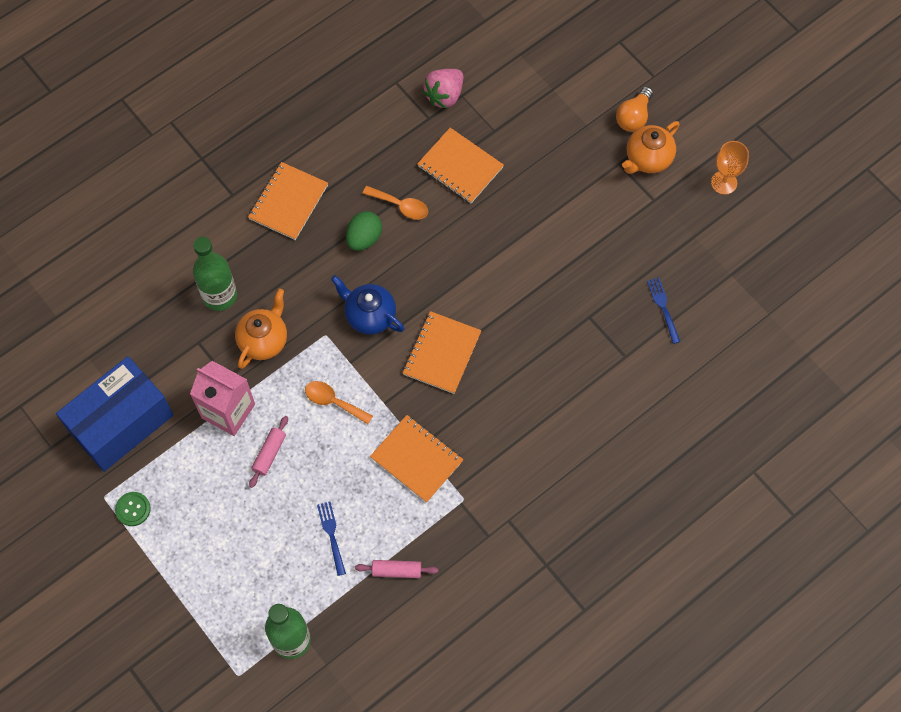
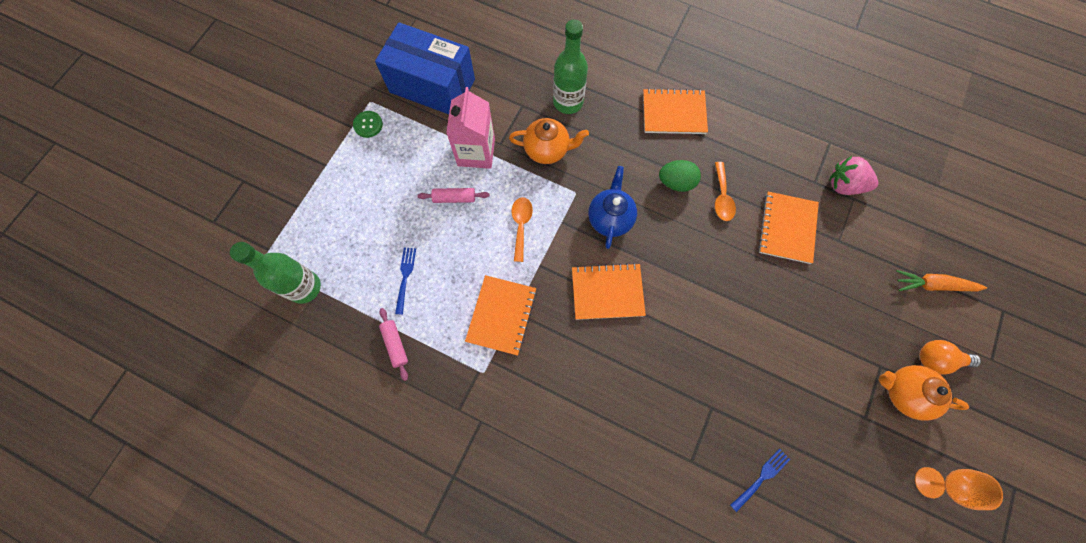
camera: 65 degrees right, 5 degrees up
(332, 535) = (405, 278): blue fork -> blue fork turned 45 degrees counterclockwise
(571, 81) = (933, 285): none -> orange carrot

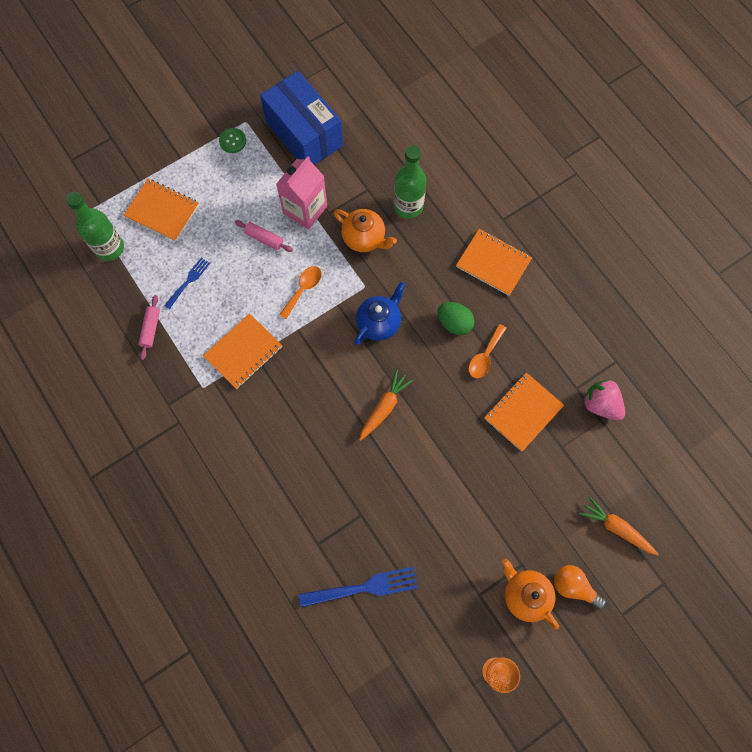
camera: 30 degrees right, 0 degrees up
(607, 292) = (337, 380): orange notebook -> orange notebook (162, 211)
(666, 293) = (384, 407): none -> orange carrot
(761, 478) = (363, 588): blue fork -> blue fork, size x1.70

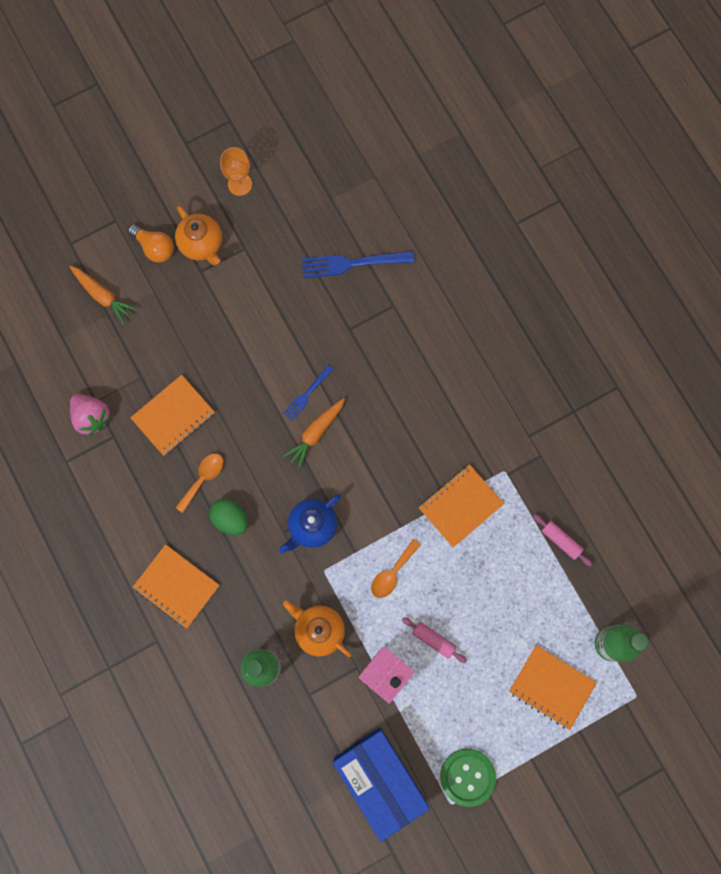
camera: 175 degrees left, 5 degrees up
(151, 329) = (561, 540): pink rolling pin -> pink rolling pin turned 60 degrees counterclockwise
(188, 282) = (520, 593): blue fork -> blue fork (307, 394)
(232, 141) = (467, 777): green button -> green button, size x1.69

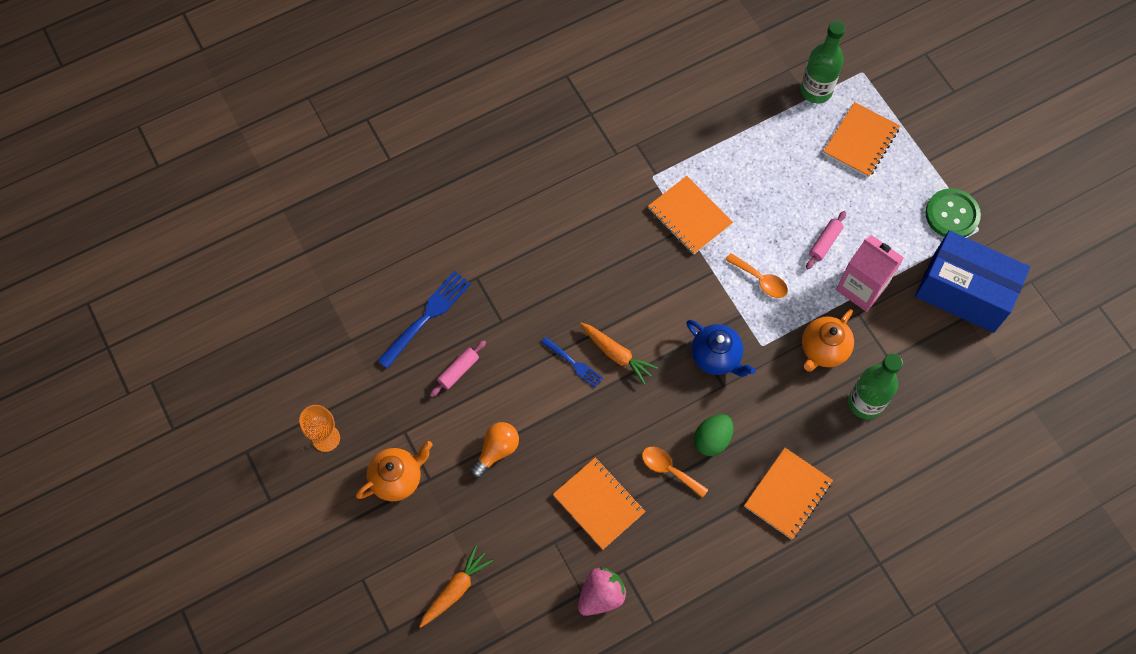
camera: 90 degrees left, 10 degrees down
(155, 247) = (398, 532): orange light bulb -> orange light bulb (496, 451)
(353, 263) = (426, 317): blue fork -> blue fork turned 135 degrees counterclockwise
(380, 779) = (963, 292): blue box -> blue box turned 60 degrees clockwise
(561, 540) = (720, 129): pink rolling pin -> pink rolling pin (458, 371)

